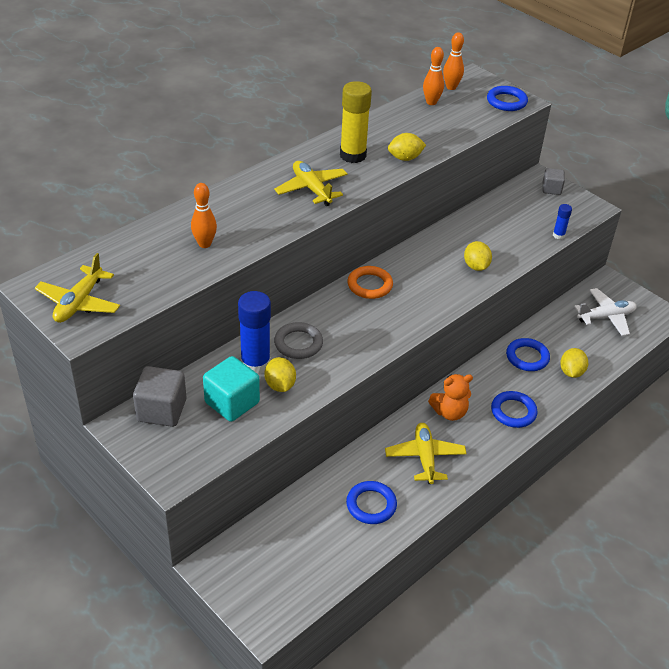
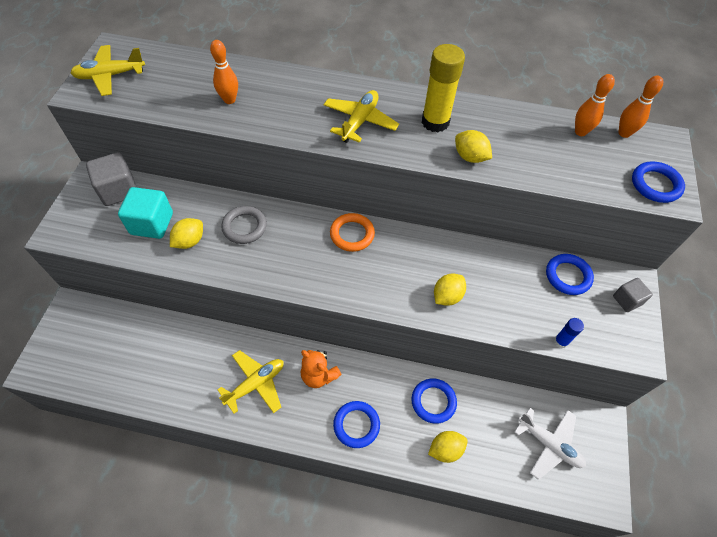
camera: 55 degrees right, 15 degrees up
(255, 364) = (202, 214): blue glue stick -> none
(371, 505) = (182, 373): blue ring -> blue ring (568, 276)

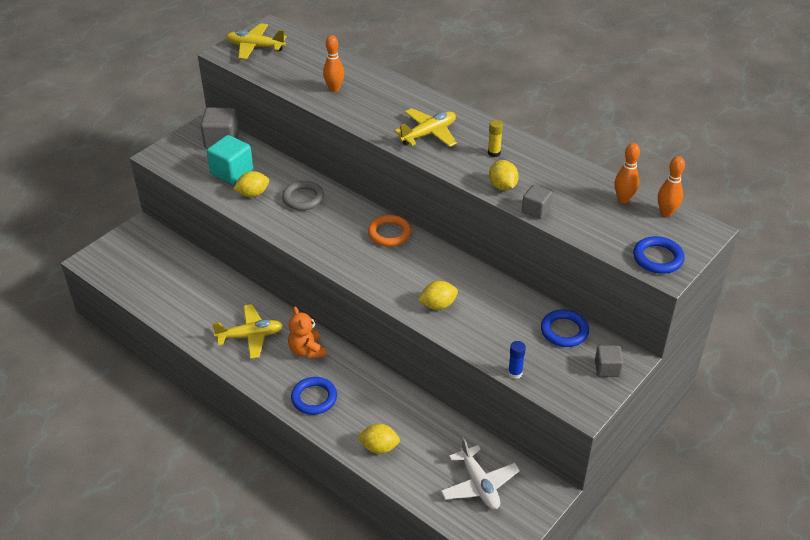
camera: 30 degrees right, 15 degrees down
(433, 402) = (394, 409): blue ring -> none
(435, 122) = (494, 153): yellow glue stick -> yellow glue stick, size x0.48
(518, 173) = (535, 210): none -> grey cube

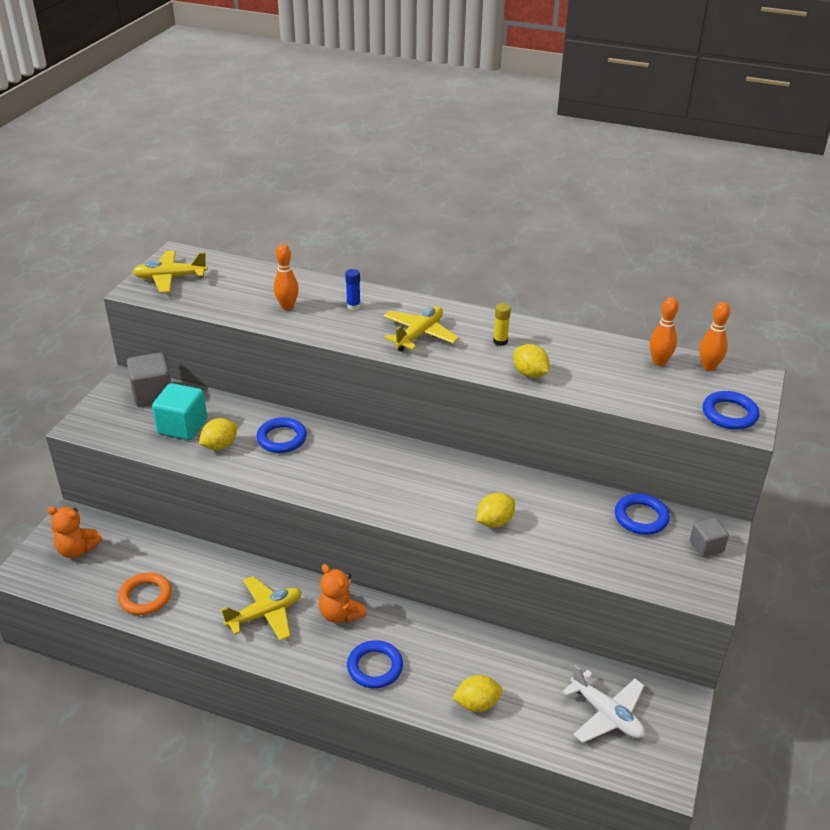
camera: 20 degrees left, 5 degrees down
(135, 253) = (77, 550): none -> orange teddy bear
(303, 198) = (282, 438): grey ring -> blue ring
(389, 233) = (399, 456): orange ring -> orange ring (145, 596)
(515, 373) = (616, 576): blue glue stick -> blue glue stick (353, 306)
(535, 210) = (579, 392): grey cube -> none

